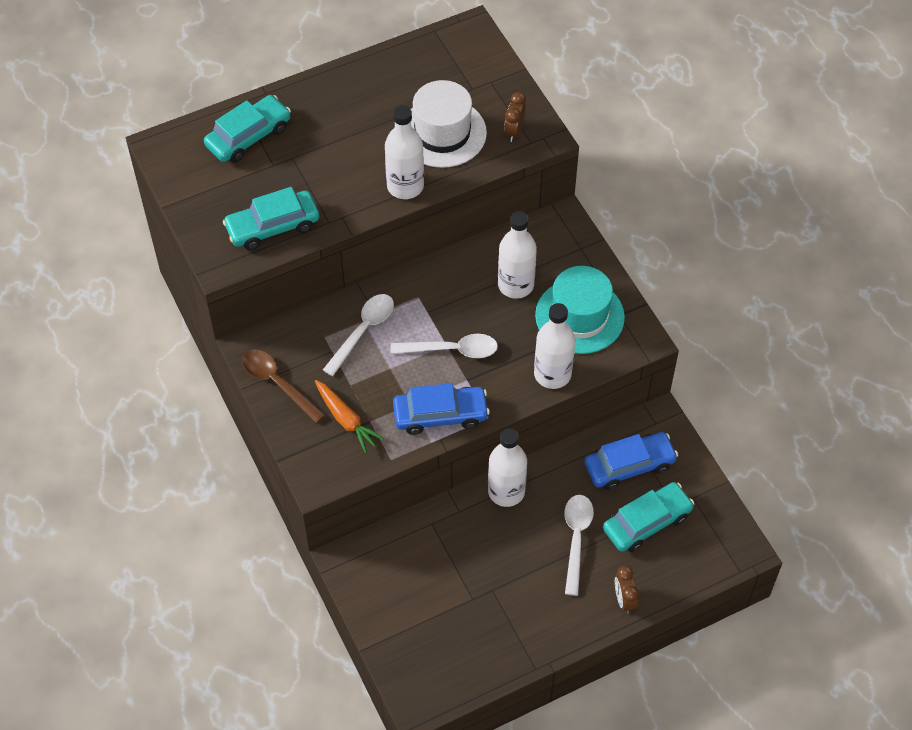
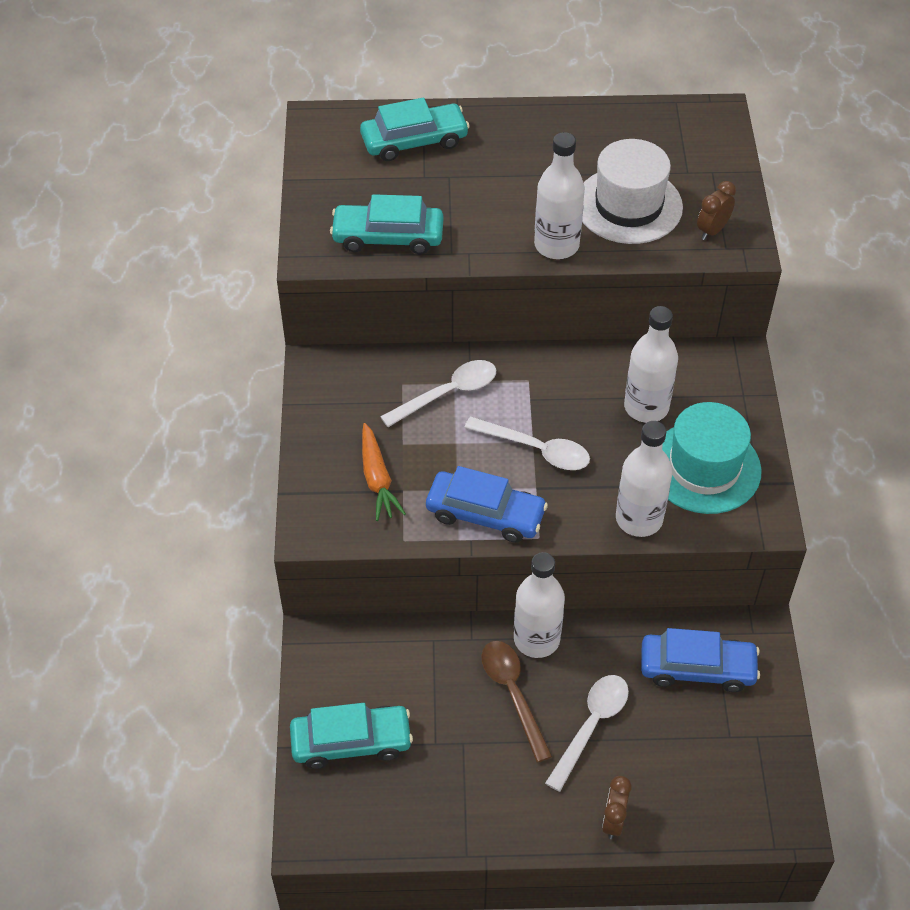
camera: 25 degrees right, 5 degrees down
(277, 383) = (325, 413): brown spoon -> brown spoon (513, 693)
(647, 522) = (686, 742): turquoise car -> turquoise car (351, 742)

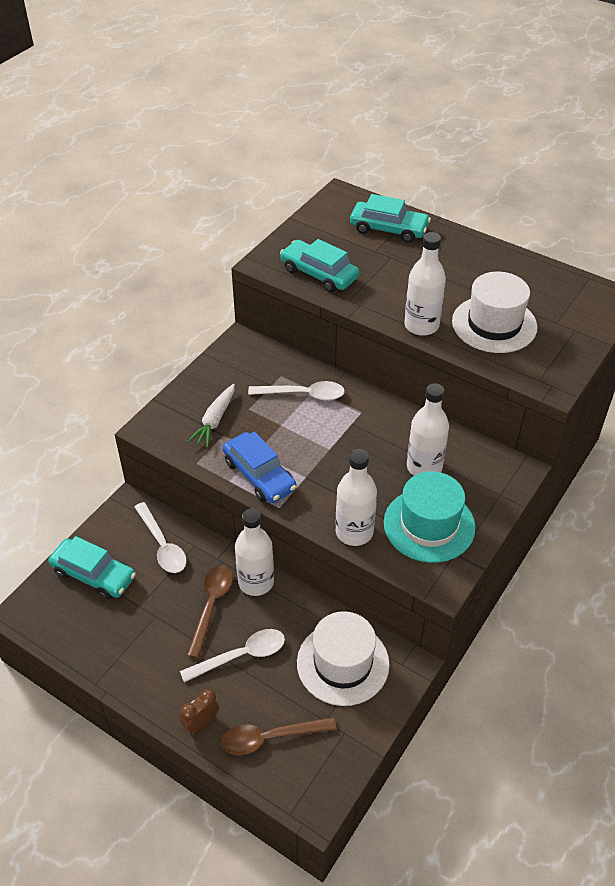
camera: 35 degrees right, 5 degrees down
(377, 479) = (215, 420): orange carrot -> white carrot
(536, 450) = (327, 455): white spoon -> white spoon (162, 545)
(692, 789) = (270, 738): none -> brown spoon
(697, 668) = (343, 663): blue car -> white hat
(712, 230) = (539, 365): brown clock -> none

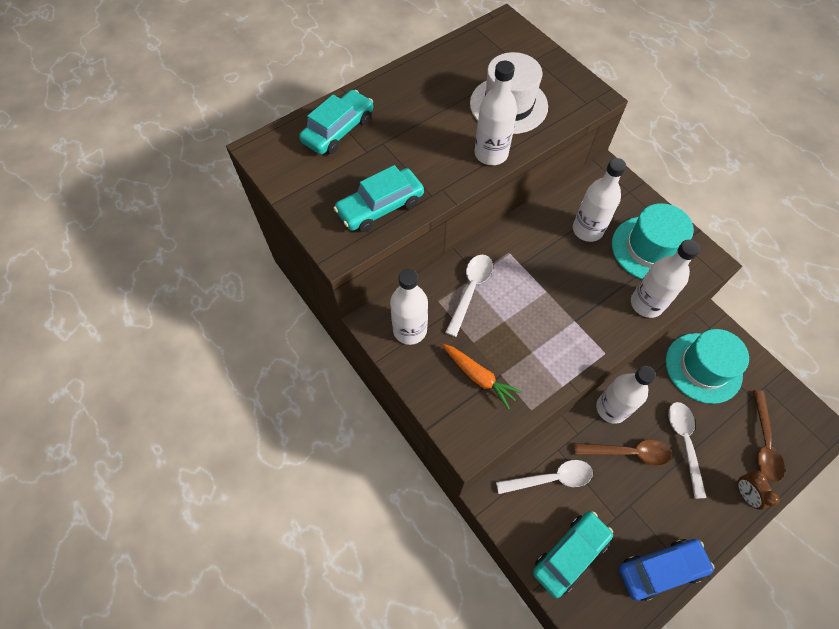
camera: 70 degrees left, 15 degrees up
(211, 605) = (628, 452): brown spoon -> brown spoon turned 150 degrees clockwise
(215, 420) = (479, 377): white carrot -> orange carrot
(242, 365) = (410, 330): none -> white bottle
(259, 475) = (562, 358): blue car -> blue car (660, 569)
(343, 663) = (703, 367): white hat -> turquoise hat

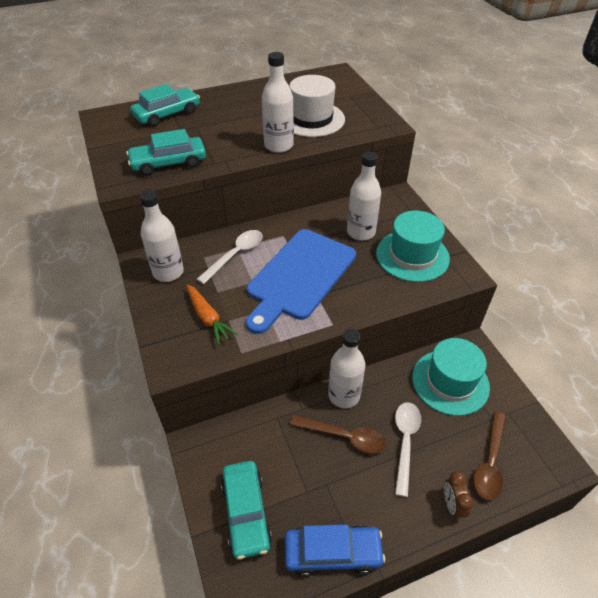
camera: 15 degrees right, 15 degrees down
(548, 302) = (299, 276): none -> blue cutting board
(551, 478) = (258, 440): white spoon -> none
(570, 554) = (246, 512): turquoise car -> turquoise car turned 105 degrees clockwise
(646, 304) = (390, 295): white bottle -> none

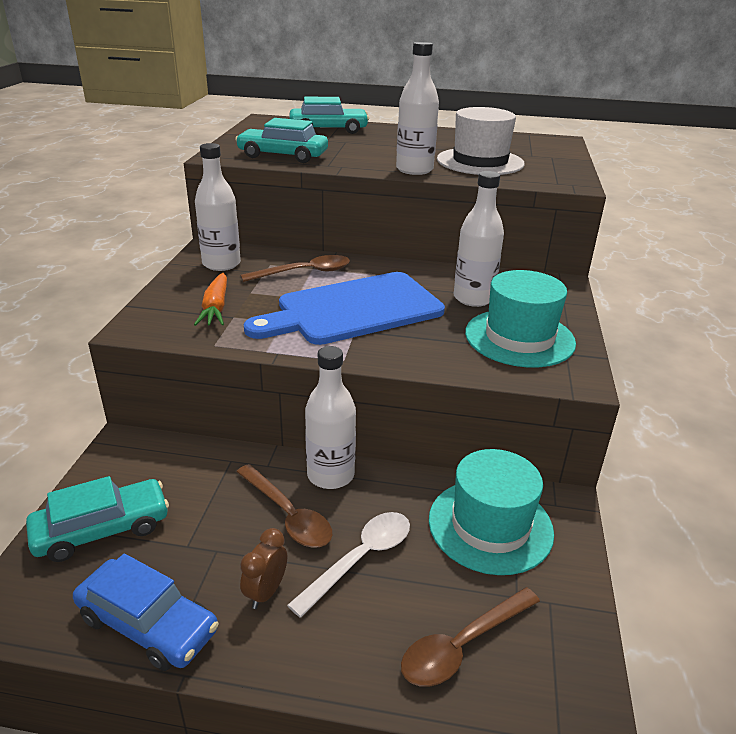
camera: 30 degrees right, 15 degrees down
(236, 255) = (305, 272): white spoon -> brown spoon
(246, 512) = (102, 529): turquoise car -> turquoise car turned 135 degrees counterclockwise
(452, 505) = (355, 664): brown clock -> brown clock (266, 592)

